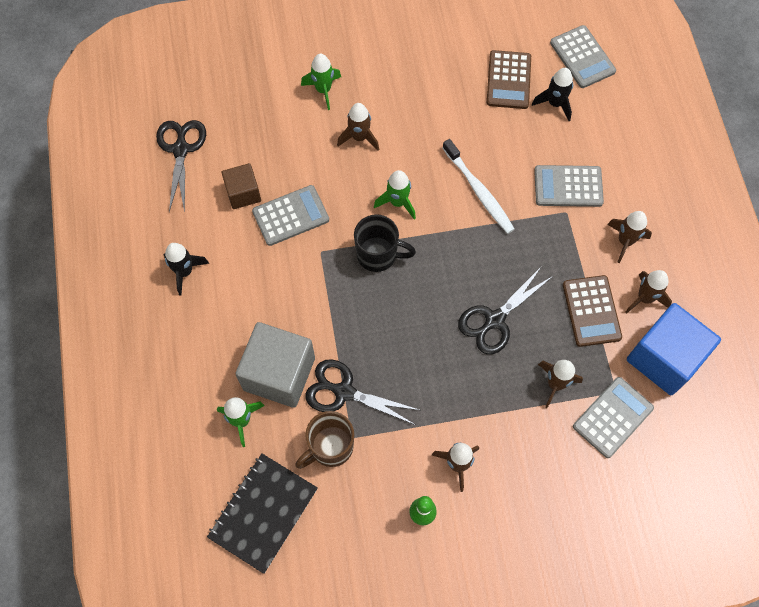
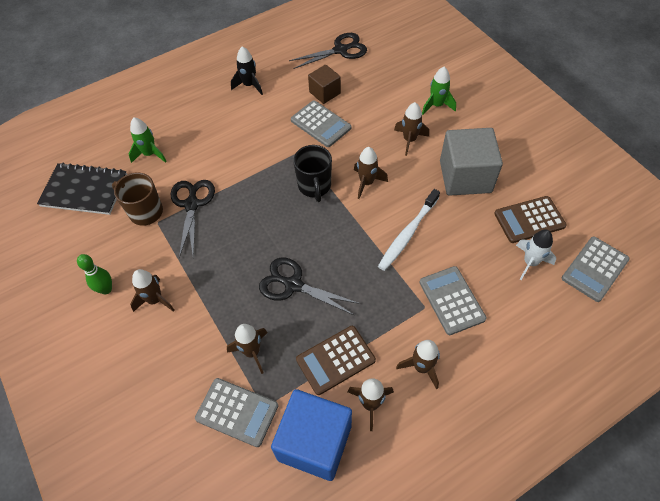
camera: 70 degrees right, 10 degrees down
(279, 374) = (192, 162): grey cube -> grey cube (465, 176)
(397, 202) = (366, 183): green rocket -> brown rocket
(555, 103) = (530, 262): black rocket -> white rocket

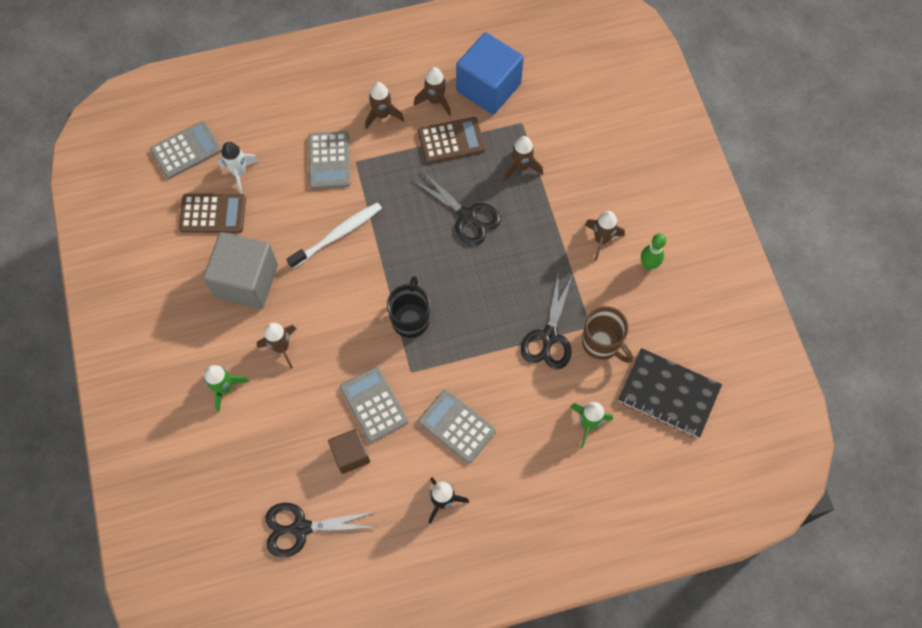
camera: 165 degrees left, 10 degrees up
(237, 412) = (544, 125): grey calculator -> grey calculator (457, 426)
(366, 183) = (353, 306): brown rocket -> none

